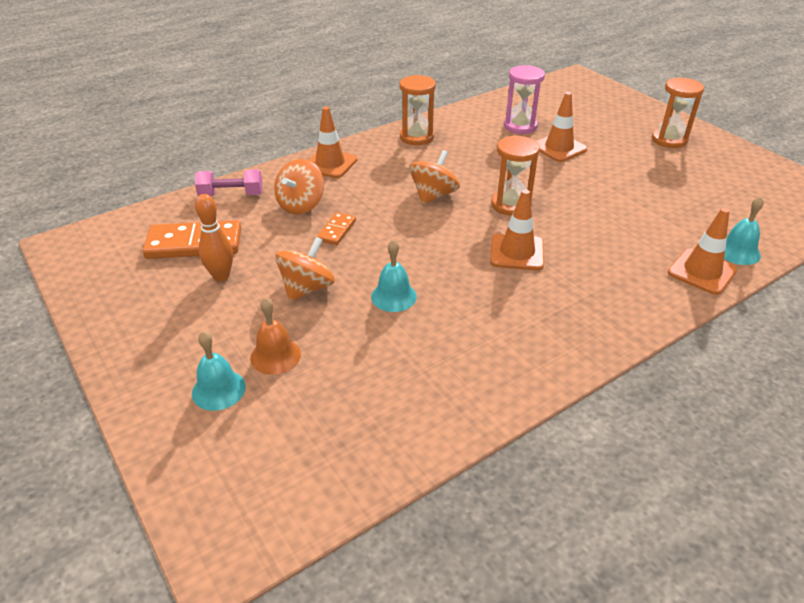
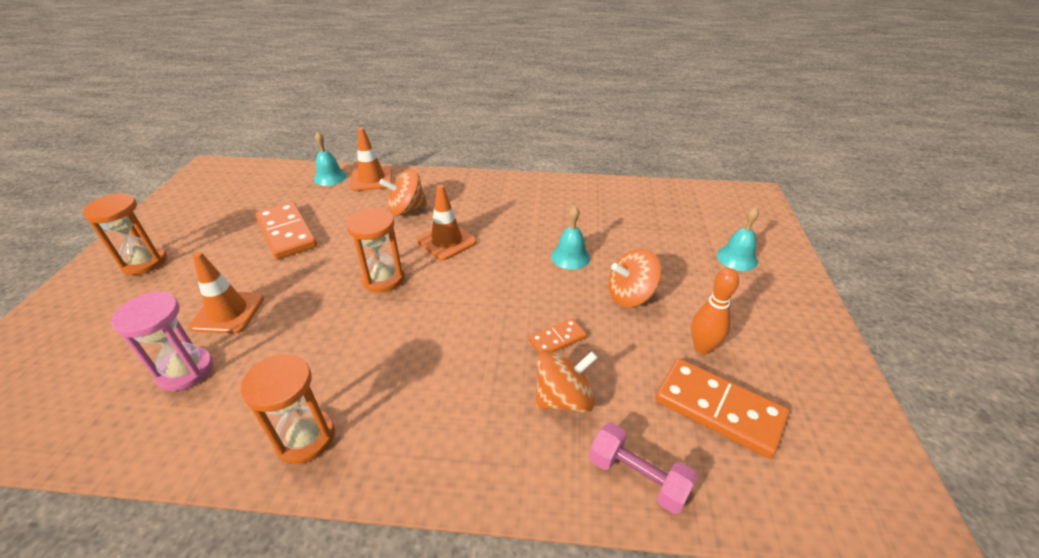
camera: 140 degrees left, 0 degrees up
(275, 355) = (686, 260): orange bell -> none
(330, 164) = (465, 457): orange traffic cone -> none
(433, 195) = (424, 327): orange spinning top -> orange spinning top (407, 209)
(640, 194) = (286, 233): none -> orange domino

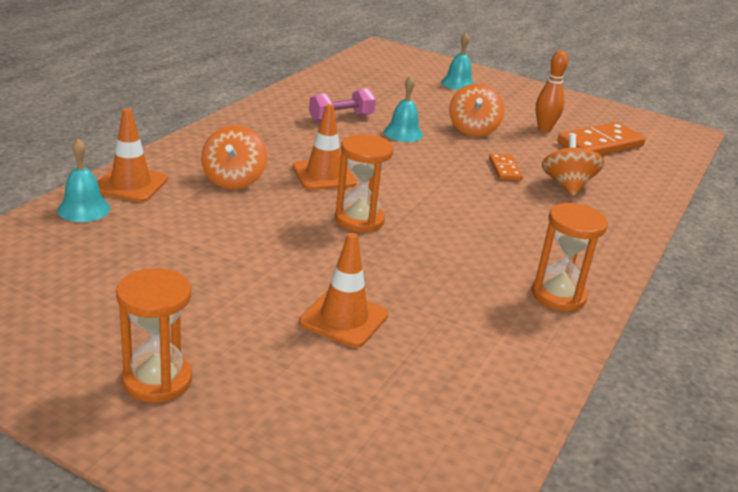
camera: 70 degrees left, 10 degrees down
(185, 370) = (430, 354): pink hourglass -> none
(286, 233) = (202, 260): orange domino -> none
(637, 477) = (642, 184): pink dumbbell -> pink dumbbell (341, 118)

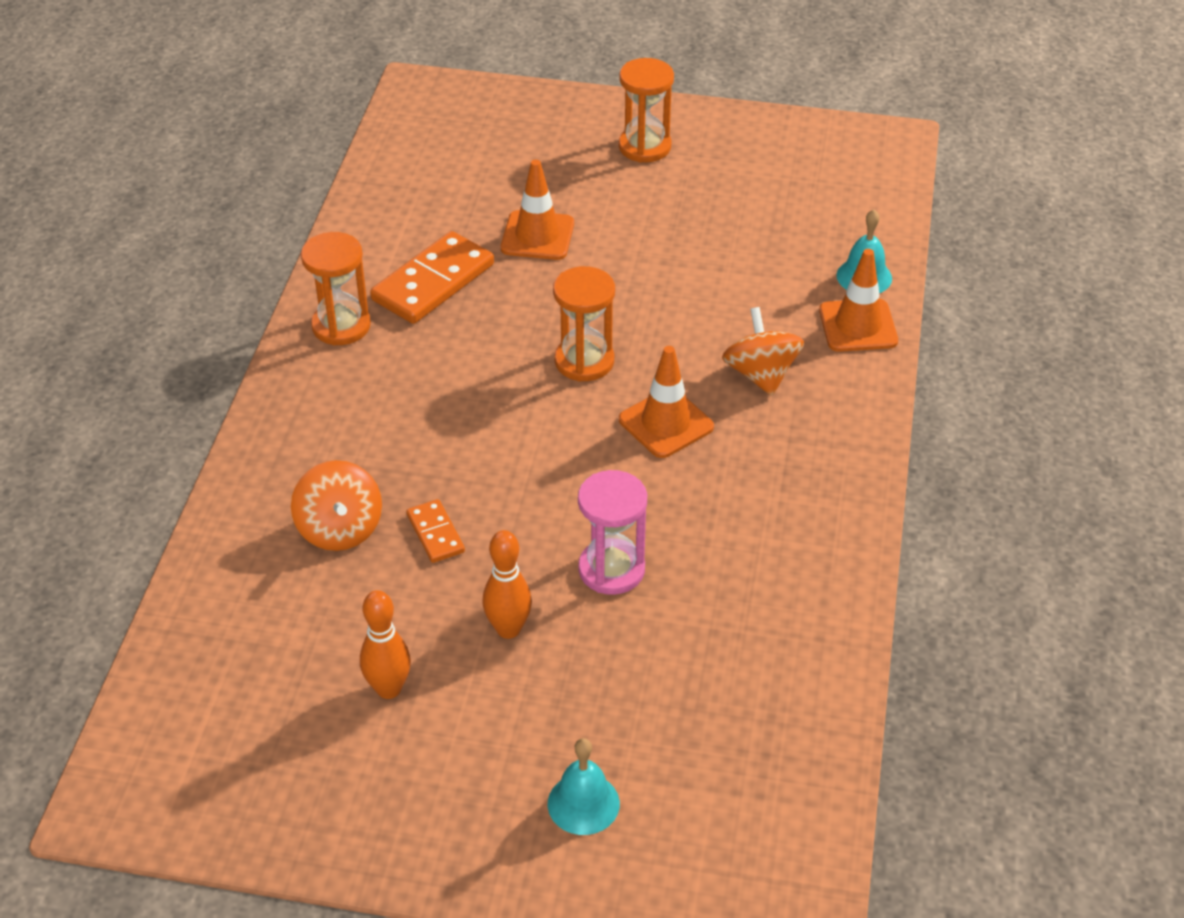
camera: 165 degrees right, 15 degrees up
(341, 118) = (721, 572): pink dumbbell -> none
(403, 133) = (611, 569): turquoise bell -> pink hourglass
(473, 130) = (508, 629): orange spinning top -> orange bowling pin
(600, 144) = (287, 675): orange domino -> orange domino (433, 282)

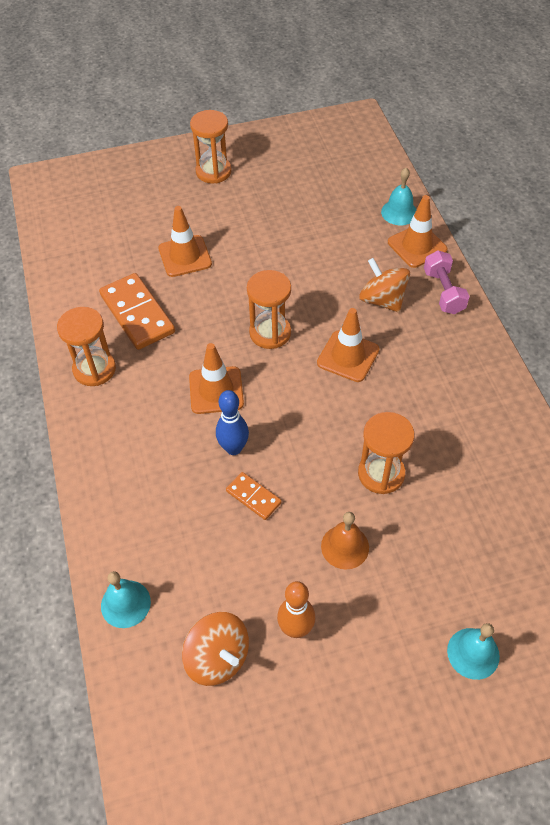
camera: 25 degrees left, 10 degrees up
(214, 584) = (125, 603): none -> turquoise bell
(340, 529) = (187, 522): orange spinning top -> orange spinning top (218, 657)
(433, 282) = (137, 314): orange domino -> orange domino turned 45 degrees counterclockwise
(448, 472) = (233, 448): none -> blue bowling pin
(471, 401) = (216, 390): none -> orange traffic cone
(508, 629) = (345, 546): orange bowling pin -> orange bell
(611, 569) = (381, 473): pink hourglass -> orange hourglass
(853, 393) = (443, 292): none -> pink dumbbell

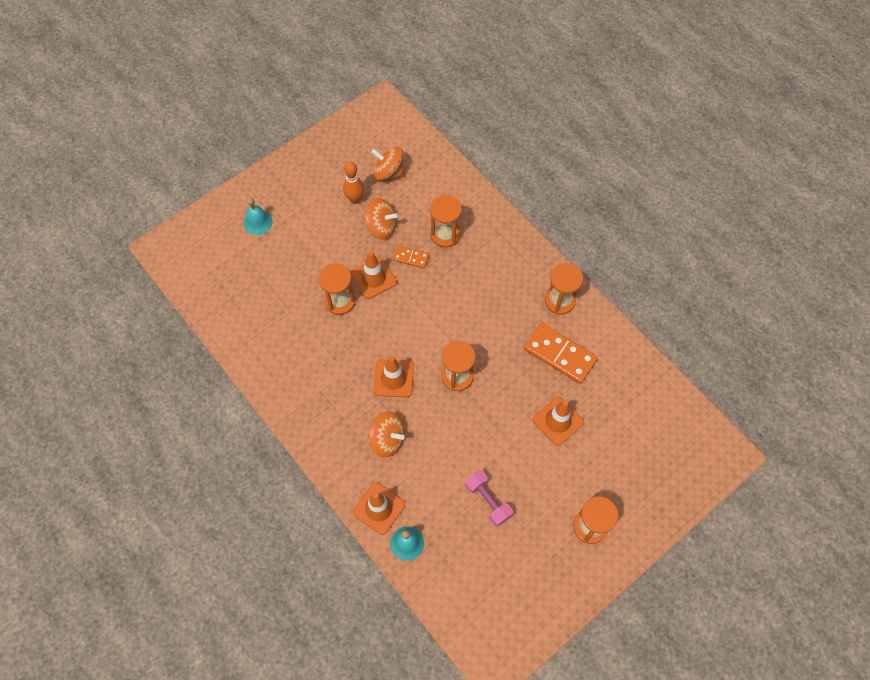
camera: 155 degrees right, 10 degrees up
(125, 603) = (450, 178): turquoise bell -> none
(186, 512) = (445, 234): none -> orange hourglass
(216, 390) = (470, 317): orange traffic cone -> orange traffic cone (373, 278)
(233, 448) = (438, 282): blue bowling pin -> none
(275, 562) = (381, 227): none -> orange spinning top
(345, 546) = (345, 250): orange bell -> none
(443, 292) = (343, 467): pink dumbbell -> pink dumbbell (488, 500)

